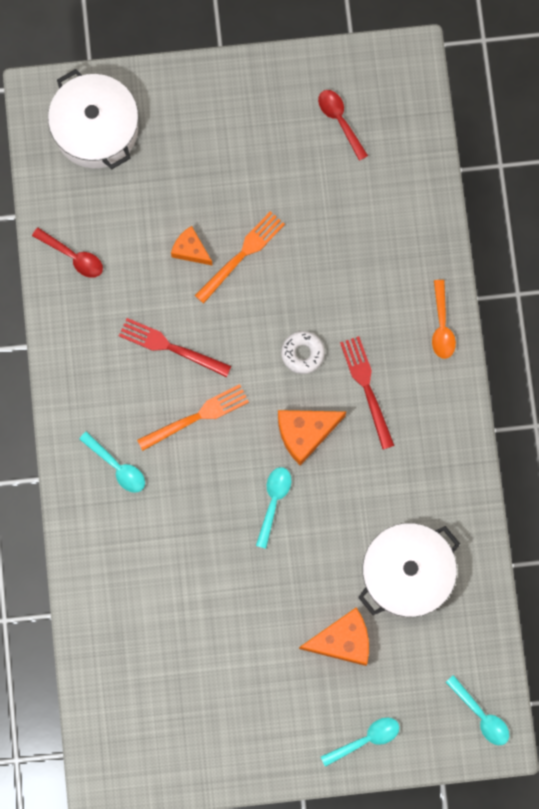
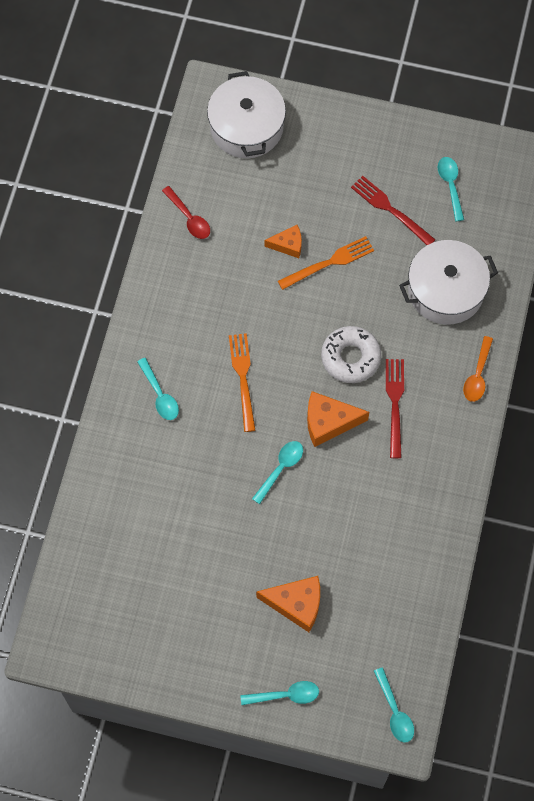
camera: 20 degrees right, 10 degrees down
(170, 347) = (241, 315): red fork -> red fork (390, 209)
(190, 250) = (288, 245): orange cheese -> orange cheese turned 120 degrees clockwise
(197, 416) = (242, 378): orange fork -> orange fork turned 90 degrees counterclockwise
(302, 353) = (350, 357): white donut -> white donut, size x1.54
(340, 121) = (450, 186): red spoon -> turquoise spoon
(407, 573) = (373, 568): white pot -> white pot (446, 291)

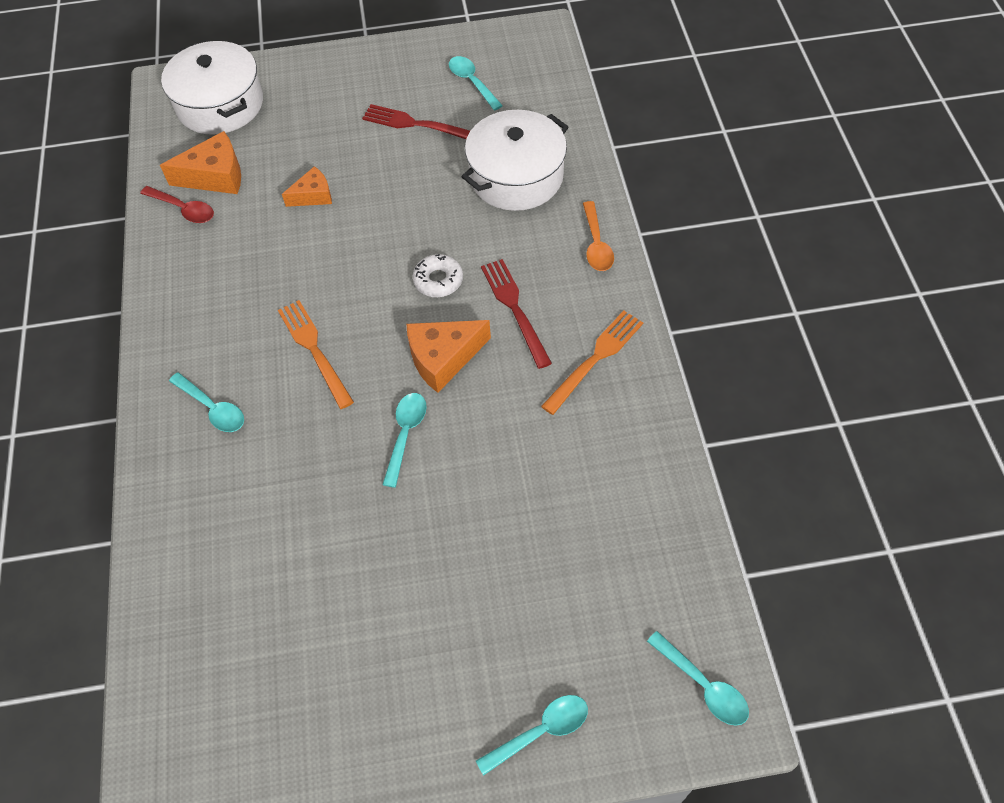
camera: 20 degrees left, 10 degrees down
(296, 604) = (500, 596): orange cheese -> orange cheese (215, 176)
(329, 262) = (370, 195): orange fork -> orange fork (595, 358)
(350, 357) = (438, 280): white donut -> white donut, size x0.65

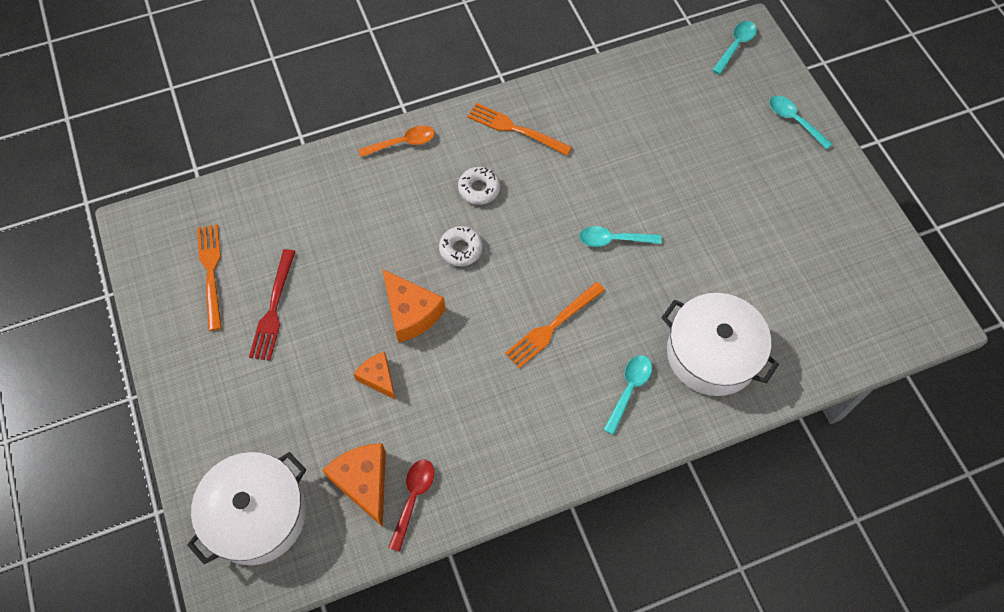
camera: 105 degrees left, 5 degrees up
(443, 358) = (538, 229): orange cheese -> orange cheese (411, 312)
(472, 82) = (211, 272): turquoise spoon -> orange fork
(514, 308) = (479, 189): red fork -> white donut
(516, 177) = (334, 212): white pot -> white pot (712, 354)

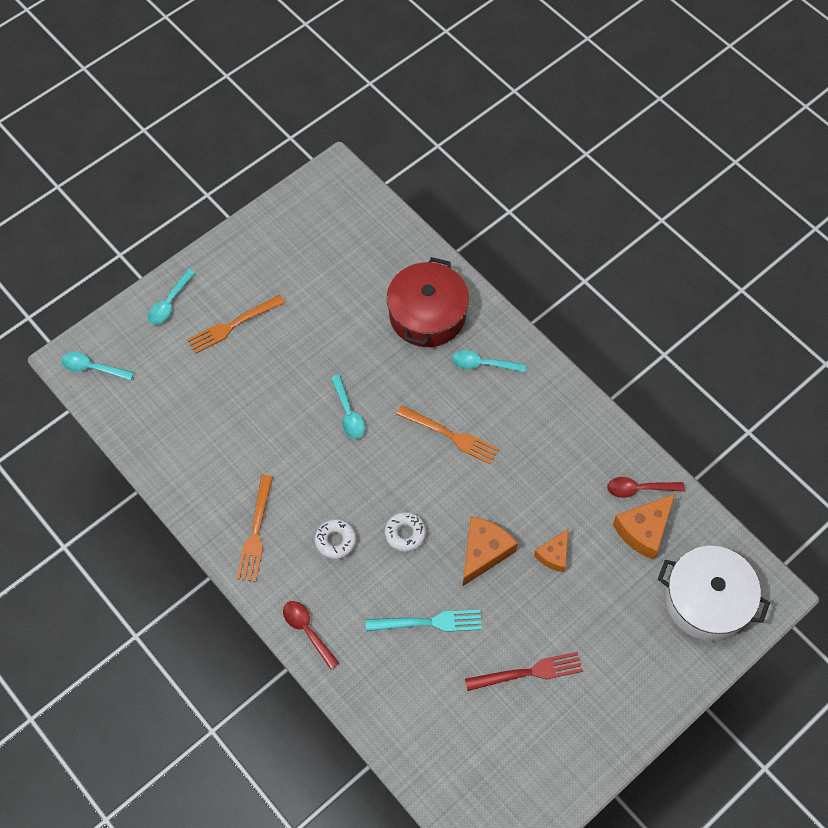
camera: 110 degrees left, 0 degrees up
(211, 272) = (515, 749): orange fork -> orange fork (232, 325)
(363, 241) = (429, 622): none -> turquoise fork
(402, 143) = (307, 631): orange spoon -> red spoon
(712, 354) = (427, 314): white pot -> red pot

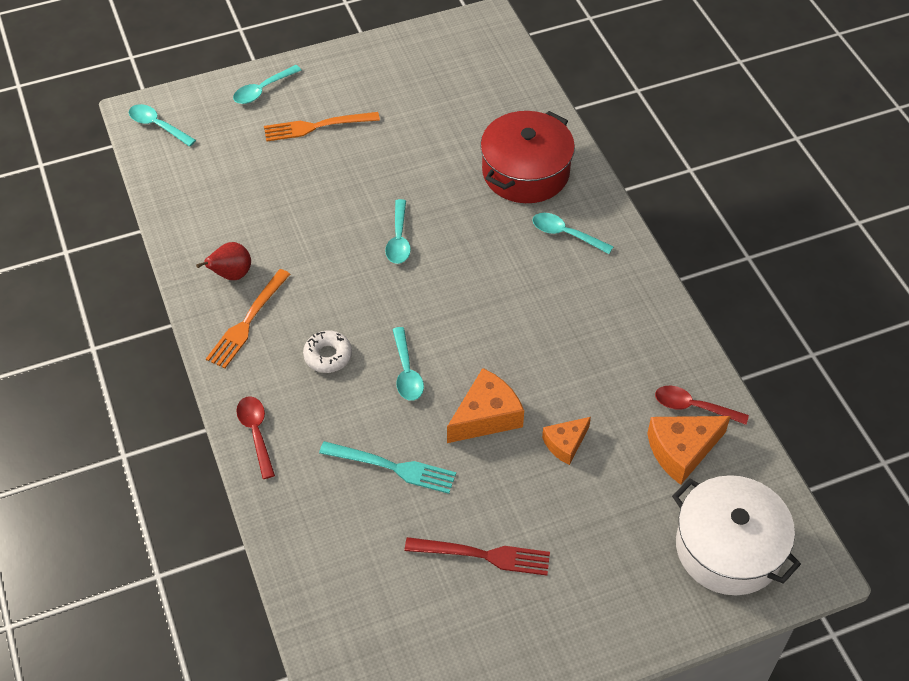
camera: 20 degrees right, 10 degrees down
(222, 493) = (231, 275): none -> red pear
(405, 534) = (406, 372): white donut -> turquoise spoon
(451, 435) = (500, 292): orange fork -> none

